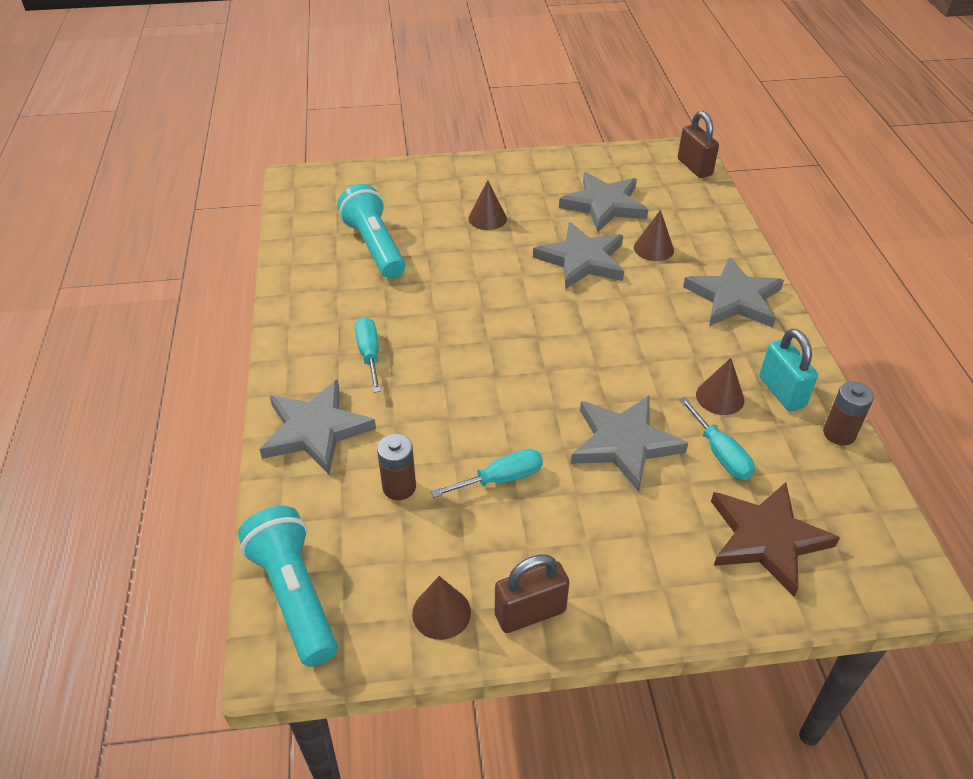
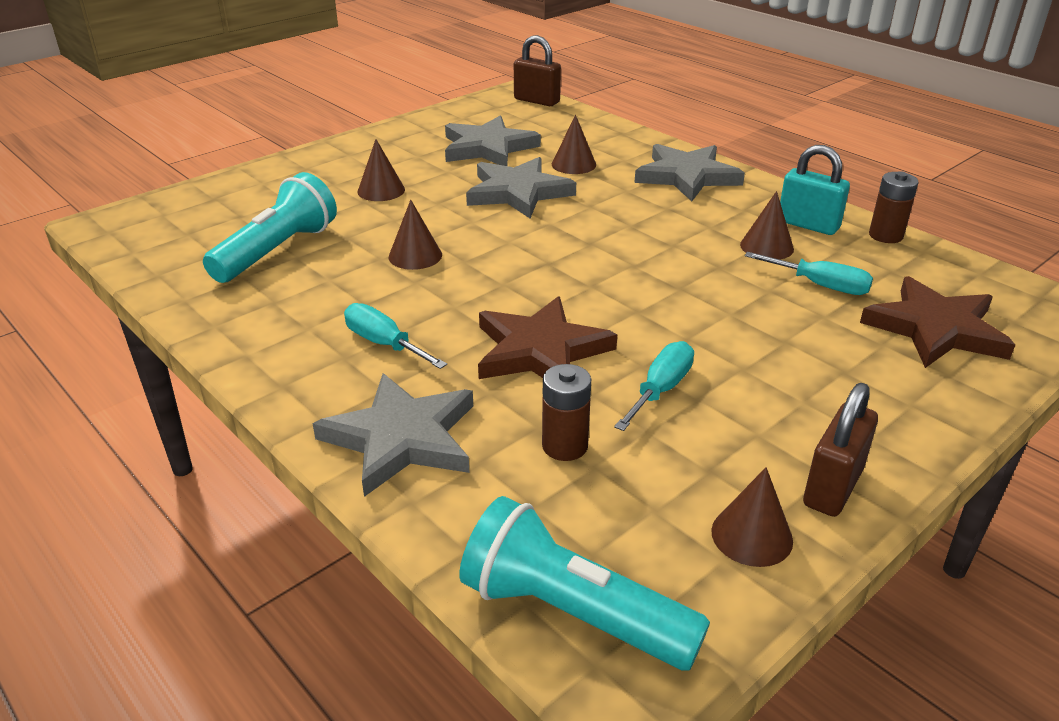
camera: 35 degrees left, 10 degrees down
(374, 247) = (277, 251): turquoise flashlight -> turquoise flashlight turned 90 degrees clockwise
(455, 289) = (415, 256): none -> brown cone
(457, 408) = (540, 350): none -> brown star
(624, 443) = (734, 312): grey star -> none

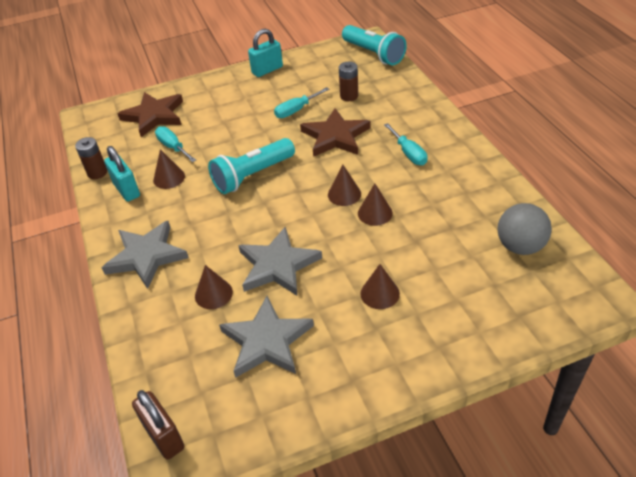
camera: 155 degrees left, 10 degrees up
(197, 253) = (520, 246): none -> grey ball
(277, 251) = (464, 236): turquoise flashlight -> turquoise flashlight (252, 176)
(402, 438) = (411, 109): grey star -> none
(752, 536) = (306, 62): brown cone -> brown cone (344, 194)
(833, 487) = (267, 70): brown padlock -> turquoise padlock

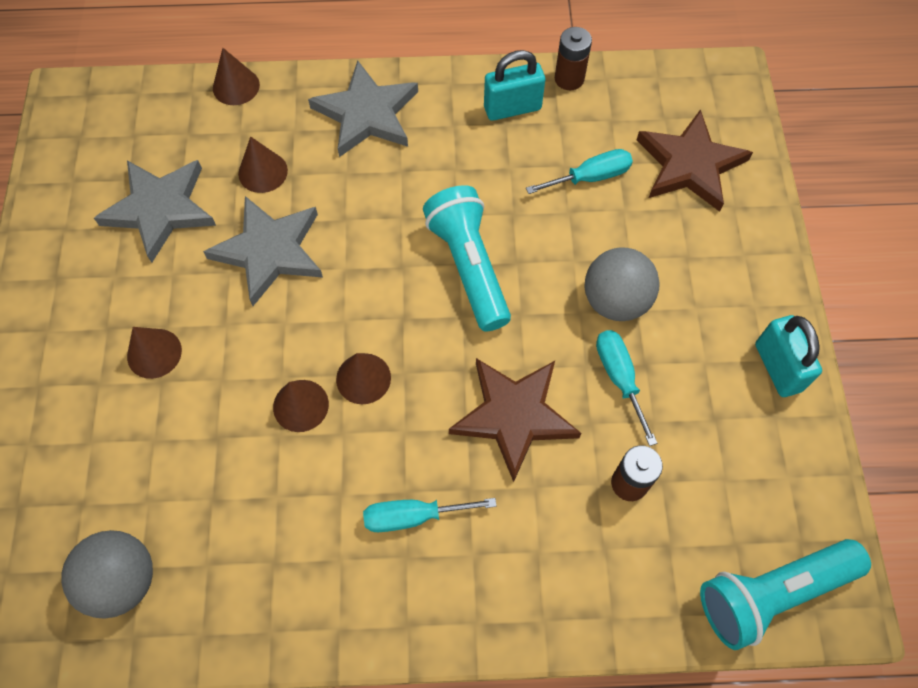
camera: 105 degrees right, 20 degrees up
(164, 436) = (104, 96): brown padlock -> none
(169, 178) = (515, 161): brown cone -> brown cone (236, 86)
(252, 121) = (615, 301): none -> grey ball

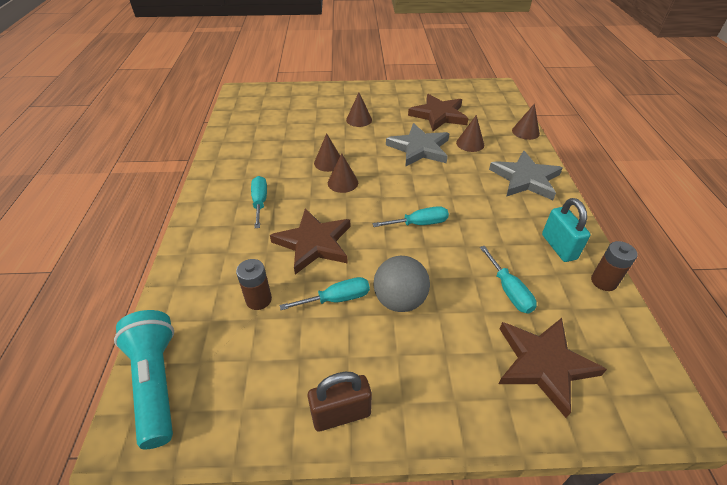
camera: 90 degrees right, 20 degrees down
(123, 580) = (252, 120): grey ball -> none
(160, 209) = (439, 115): grey star -> brown star
(468, 267) = (419, 224): turquoise flashlight -> turquoise screwdriver
(777, 367) = (341, 414): turquoise padlock -> brown padlock

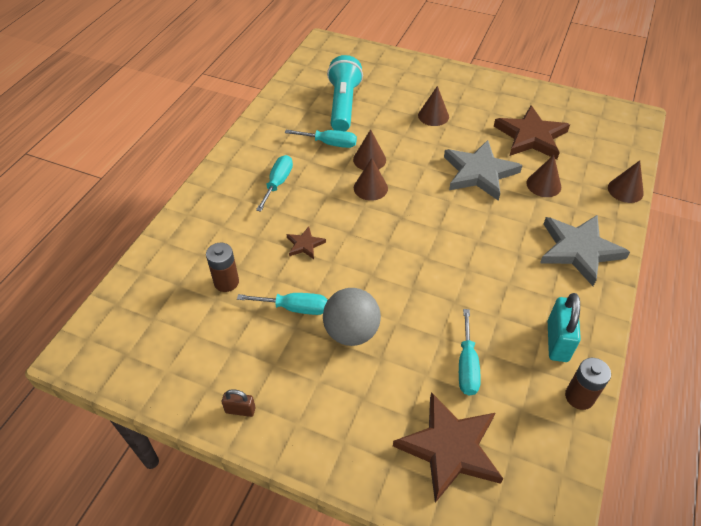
camera: 25 degrees right, 5 degrees up
(156, 382) = (113, 322): turquoise flashlight -> turquoise flashlight (343, 105)
(314, 243) = (305, 244): brown star -> brown star, size x0.47
(341, 414) = (240, 410): brown padlock -> brown padlock, size x0.55
(419, 224) = (421, 261): turquoise screwdriver -> turquoise screwdriver (330, 143)

